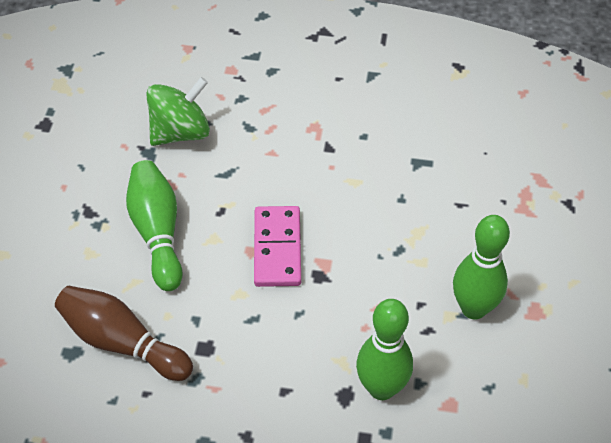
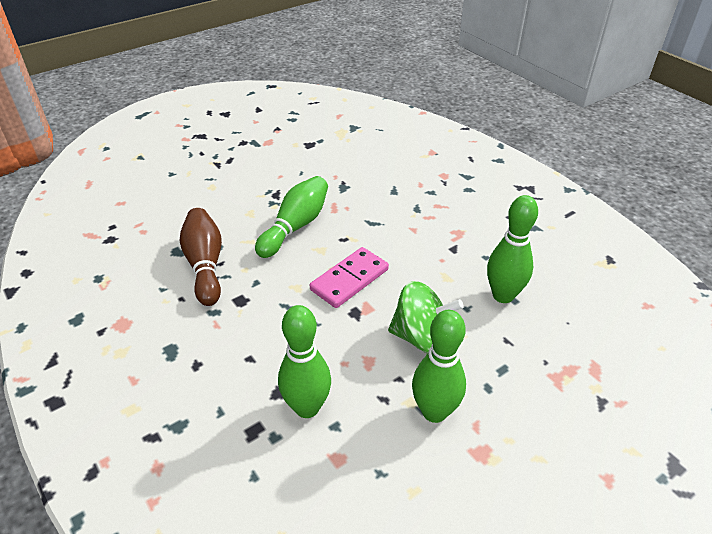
camera: 45 degrees right, 10 degrees down
(180, 132) = (373, 188): green spinning top -> green spinning top (421, 337)
(416, 165) = (503, 295): none -> green bowling pin

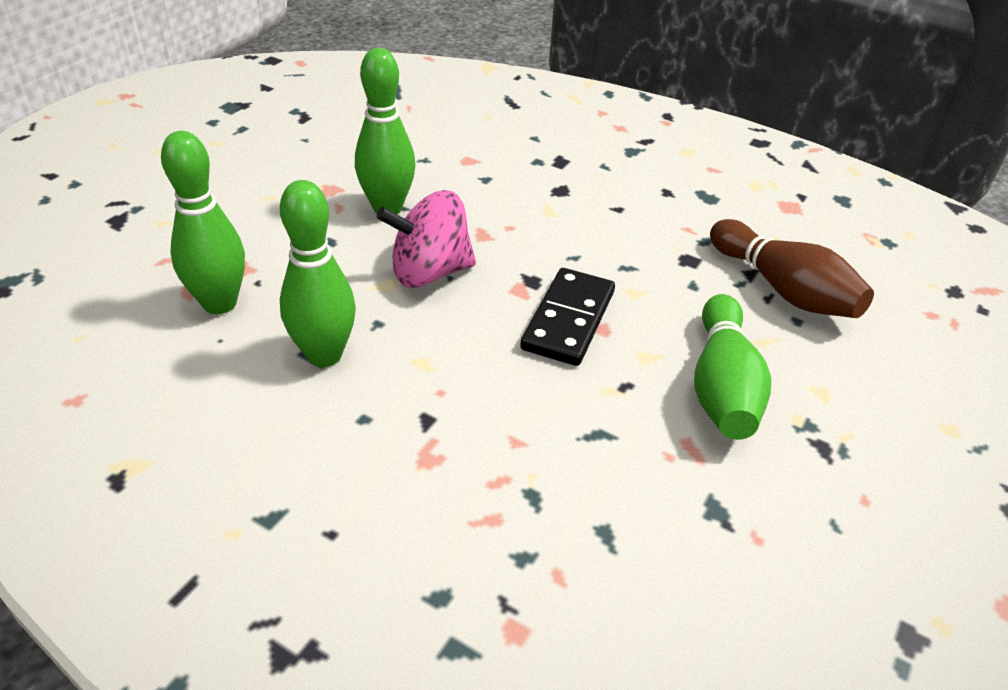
camera: 155 degrees right, 0 degrees up
(307, 407) = (523, 185): green bowling pin -> green bowling pin (219, 303)
(349, 279) = (568, 320): pink domino -> black domino
(421, 337) = (429, 272): green spinning top -> pink spinning top

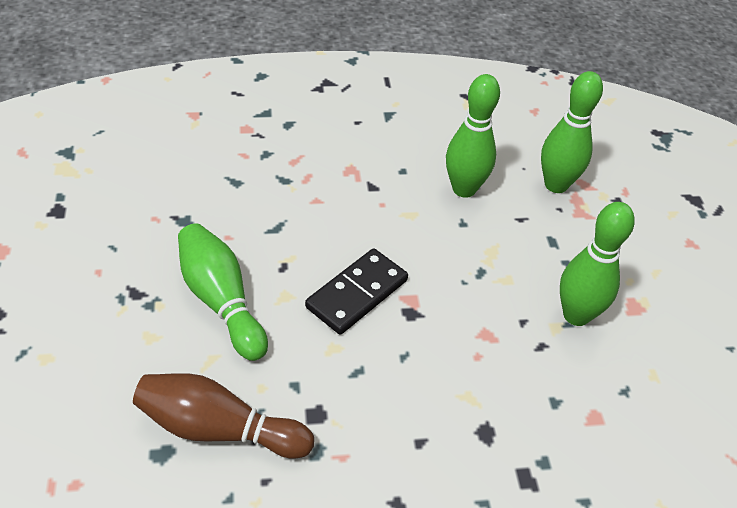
camera: 140 degrees right, 5 degrees up
(429, 272) = (480, 277): pink spinning top -> none
(568, 320) = (357, 293): black domino -> black domino turned 60 degrees clockwise

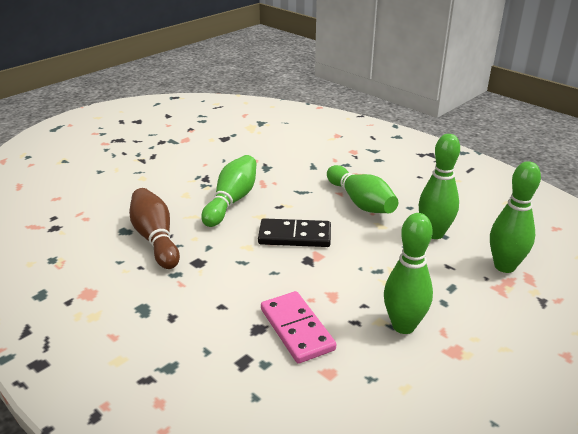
camera: 55 degrees right, 15 degrees down
(353, 198) = (360, 202): none -> green bowling pin
(514, 400) = (297, 329): none -> pink domino

